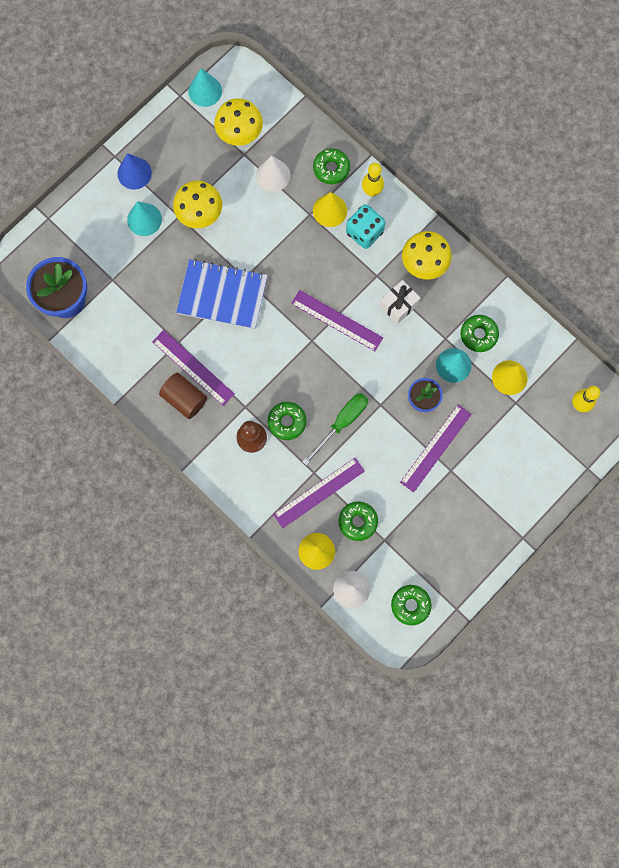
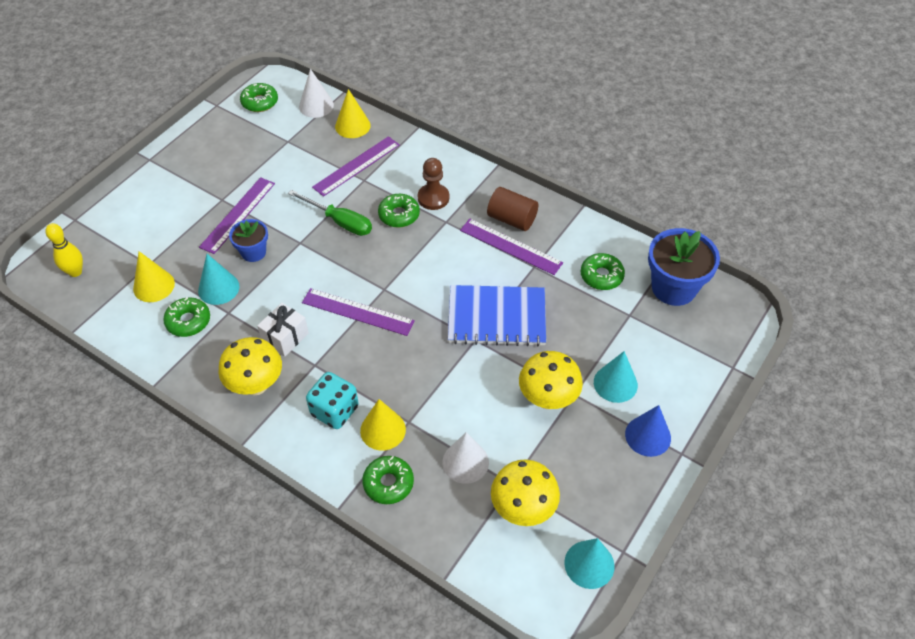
camera: 170 degrees right, 25 degrees down
(342, 423) = (340, 222): green screwdriver -> green screwdriver turned 90 degrees counterclockwise
(358, 521) = (315, 150): green donut -> green donut (601, 276)
(371, 191) = (330, 462): yellow bowling pin -> none

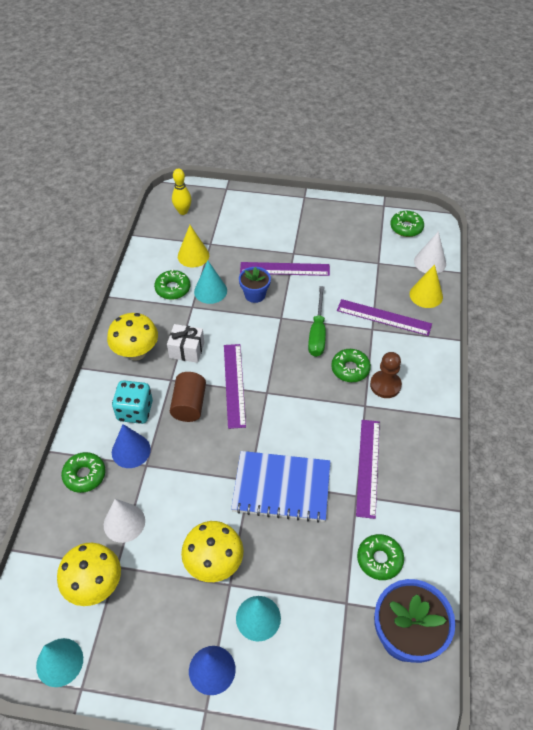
camera: 65 degrees right, 0 degrees up
(383, 430) = (131, 450): yellow cone -> blue cone
(496, 317) = (281, 487): blue notebook -> blue notebook turned 60 degrees counterclockwise
(511, 219) = (400, 455): brown cylinder -> brown cylinder (189, 405)

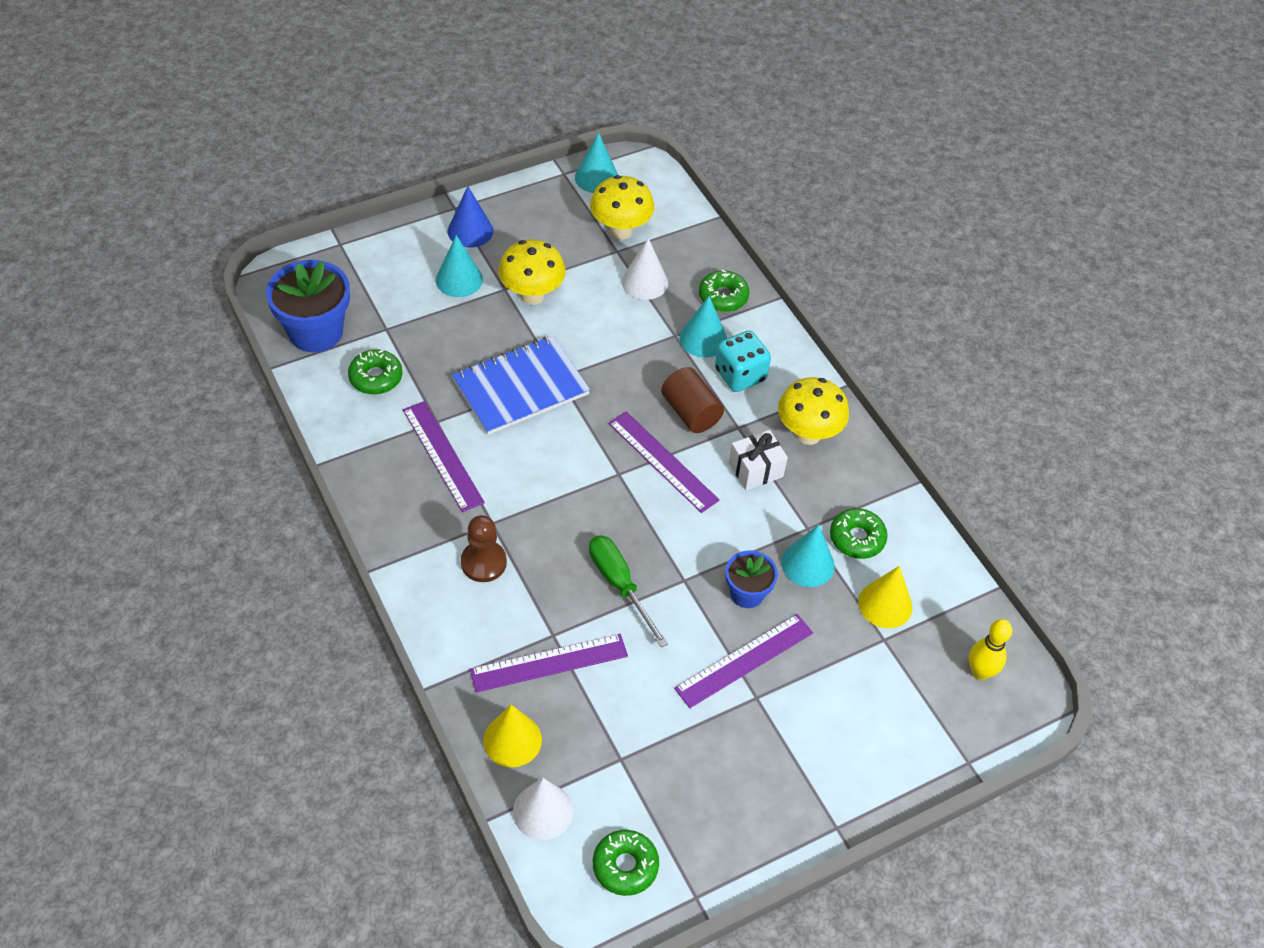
camera: 140 degrees right, 0 degrees up
(131, 450) = (703, 339): blue cone -> turquoise cone
(350, 369) = (542, 559): green donut -> none

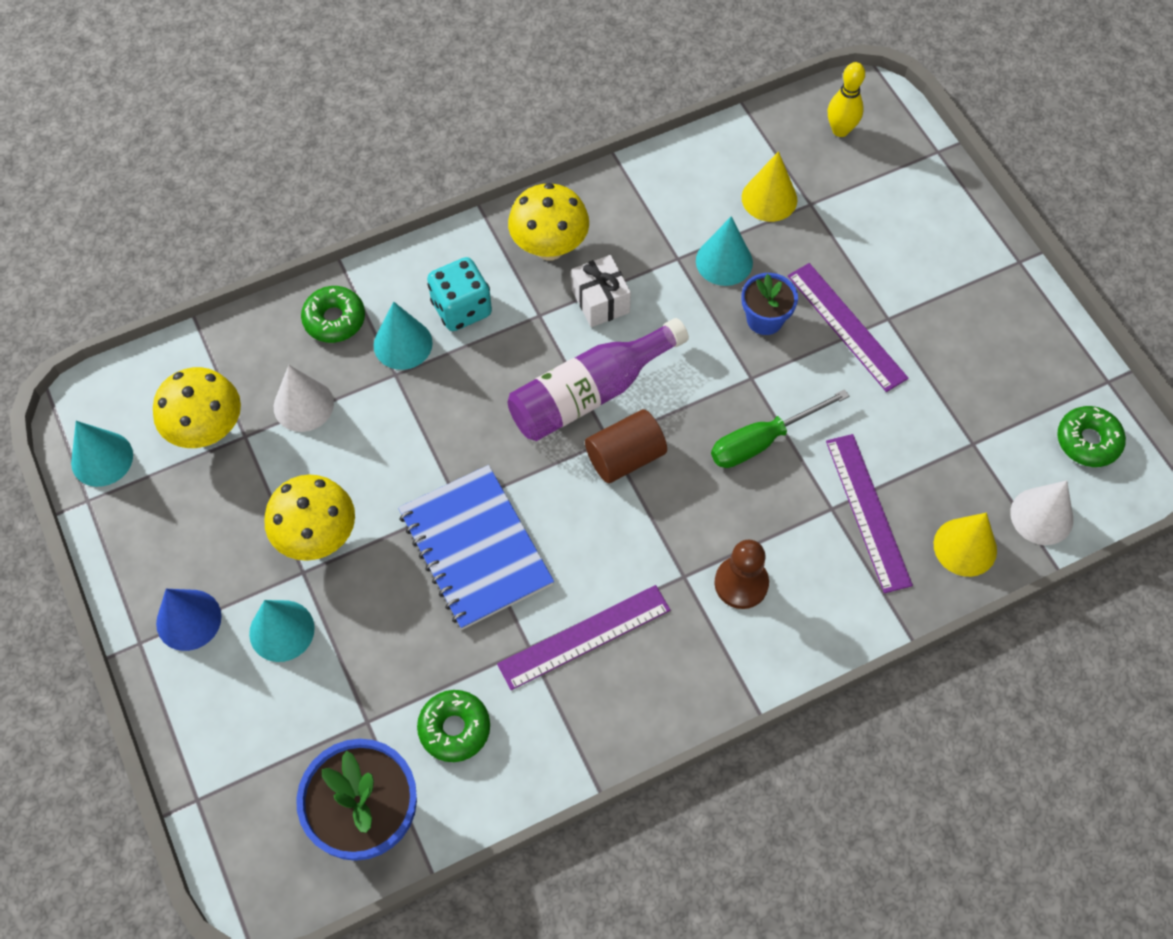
camera: 85 degrees left, 10 degrees up
(663, 461) = (589, 393): purple ruler -> purple bottle
(690, 412) = (517, 362): brown cylinder -> brown cylinder (625, 457)
(857, 538) = (689, 215): green donut -> none

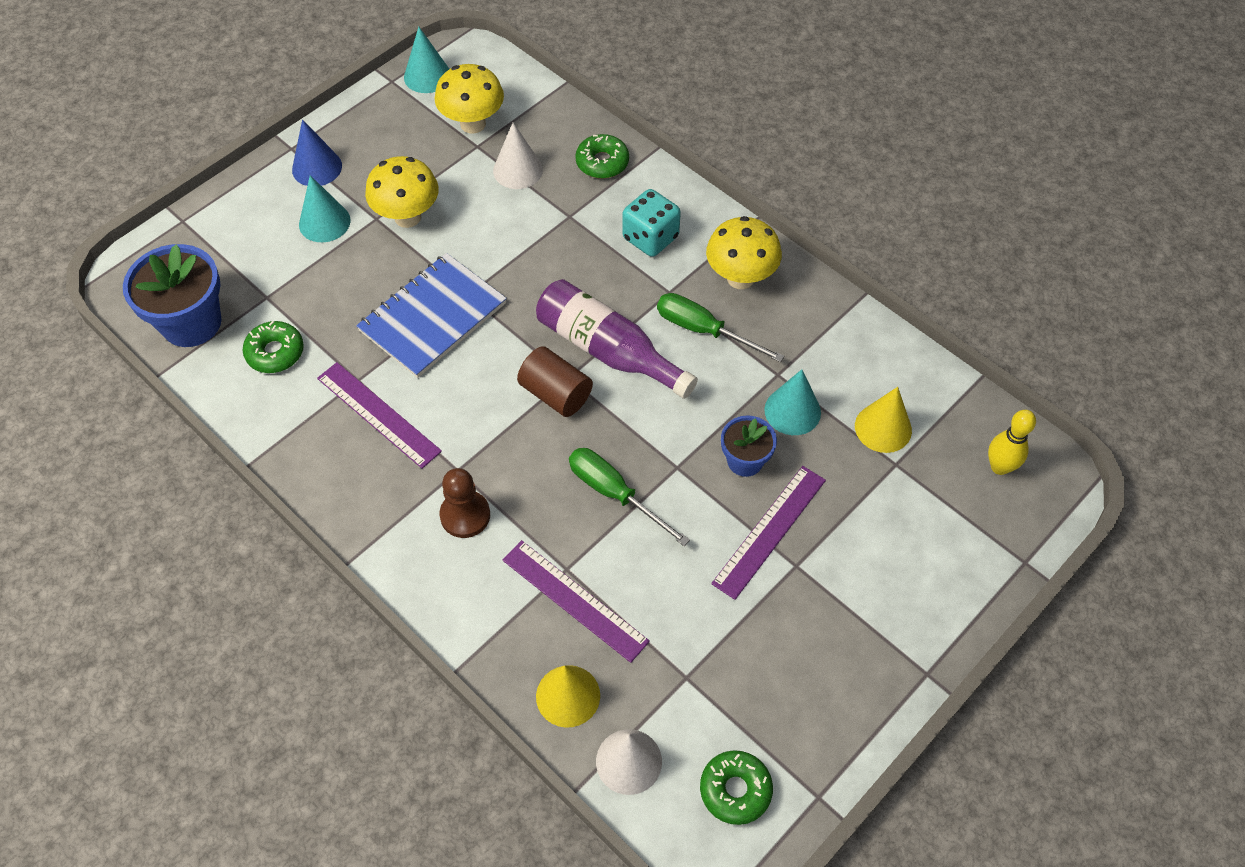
camera: 70 degrees right, 5 degrees down
(403, 344) = (599, 211): turquoise cone -> none
(600, 301) = (703, 330): white gift -> green screwdriver
(868, 512) = (574, 600): purple ruler -> purple ruler turned 75 degrees clockwise

